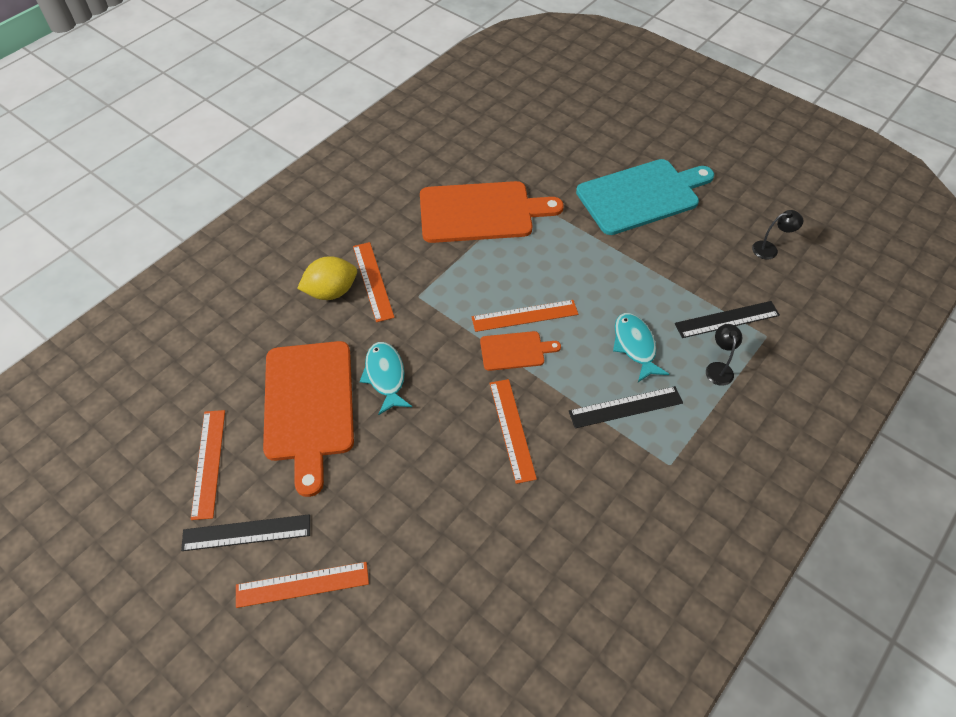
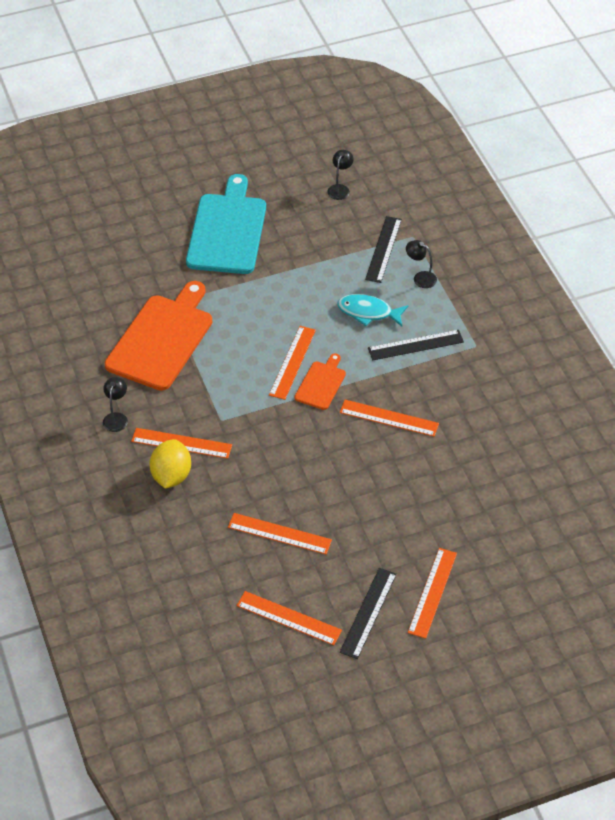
camera: 60 degrees left, 5 degrees down
(309, 405) = (279, 533): orange cutting board -> orange ruler
(373, 225) = (116, 418): none -> black lamp
(385, 376) = (287, 474): turquoise fish -> none
(625, 407) = (415, 345): black ruler -> black ruler turned 60 degrees clockwise

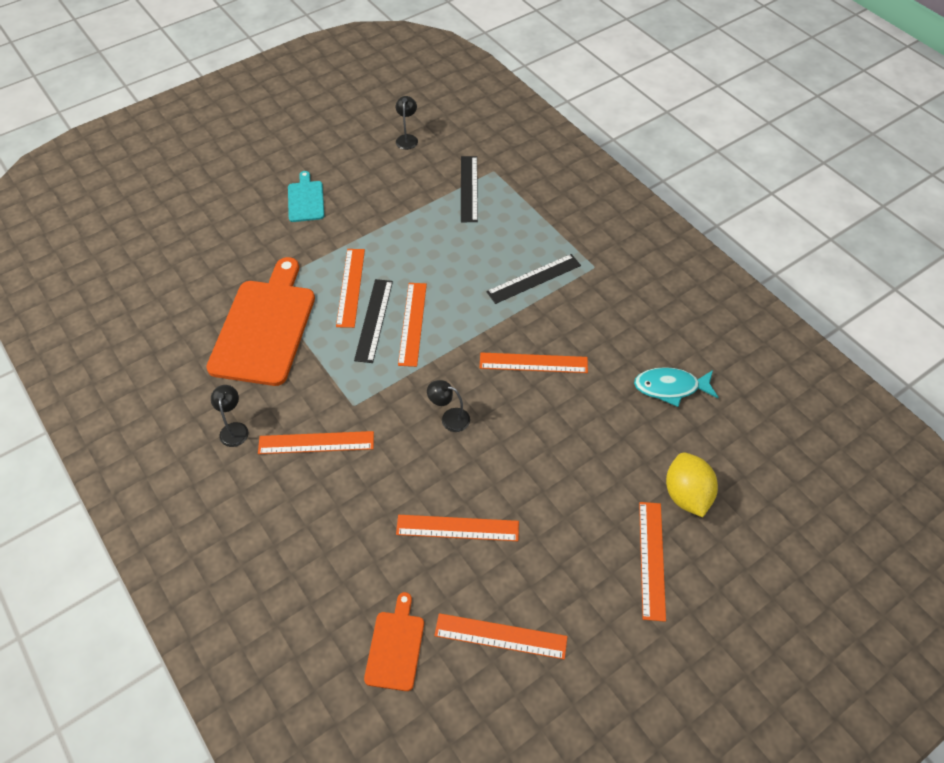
camera: 15 degrees left, 5 degrees up
(171, 476) = (314, 485): yellow lemon -> yellow lemon (686, 494)
(227, 230) = (306, 200): turquoise cutting board -> turquoise cutting board, size x0.49
(246, 319) = (351, 287): none -> orange ruler
(321, 384) = (450, 340): orange cutting board -> orange cutting board (395, 647)
(368, 312) = (474, 254): turquoise fish -> turquoise fish (670, 387)
(368, 612) = (589, 604): black ruler -> black ruler (374, 320)
(420, 277) = (515, 209): black lamp -> black lamp (449, 418)

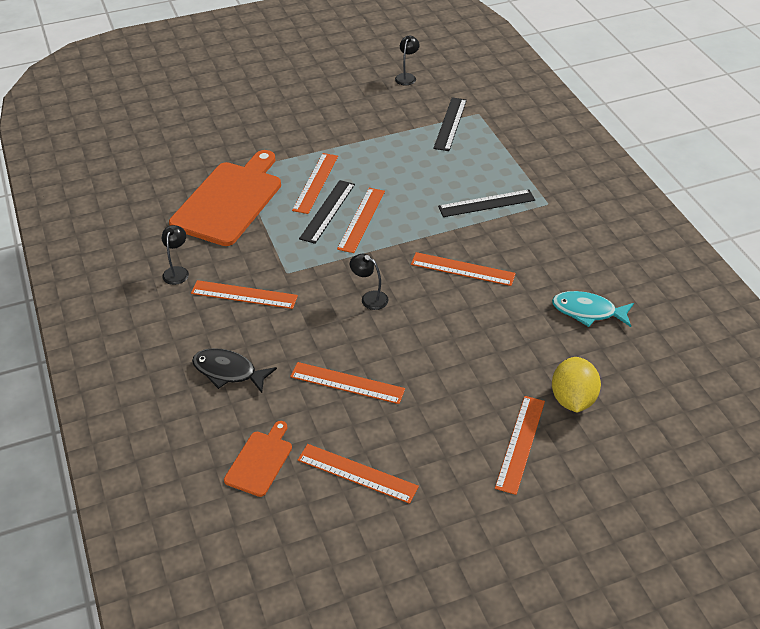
camera: 15 degrees right, 10 degrees down
(306, 200) = (299, 110): turquoise cutting board -> none
(328, 543) = (228, 372): none -> black fish

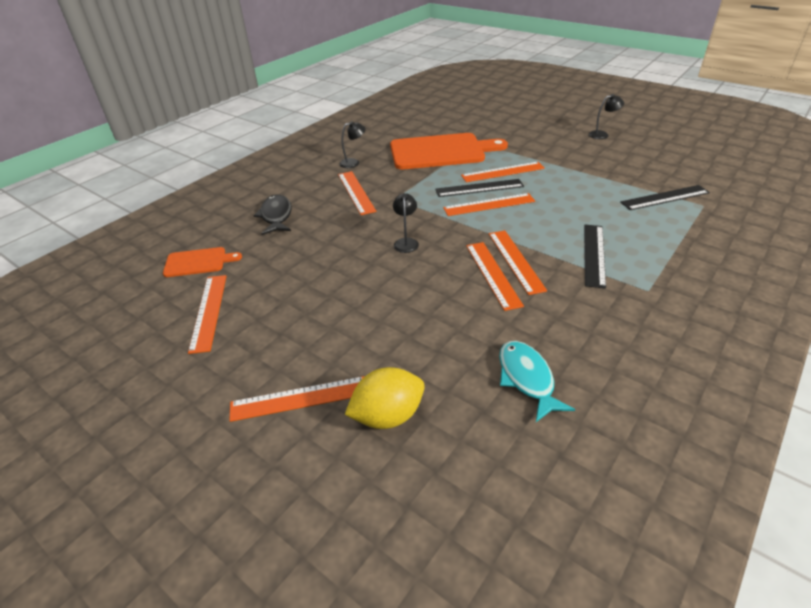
camera: 60 degrees right, 5 degrees down
(347, 383) = (303, 268): orange ruler -> orange ruler (515, 261)
(407, 77) = (684, 158): black lamp -> black lamp (602, 134)
(486, 203) = (594, 254): black ruler -> black ruler turned 60 degrees clockwise

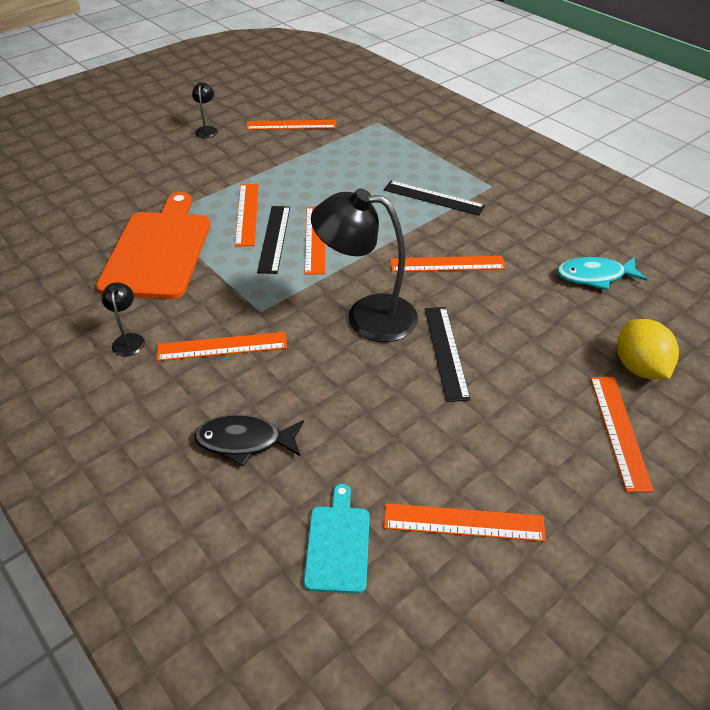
camera: 80 degrees left, 5 degrees up
(198, 262) = (338, 544): orange cutting board -> turquoise cutting board
(406, 242) = (367, 316): black lamp -> black lamp, size x2.23
(515, 261) = (429, 245): orange ruler -> orange ruler (291, 125)
(665, 197) = (356, 135): black ruler -> black ruler (446, 352)

